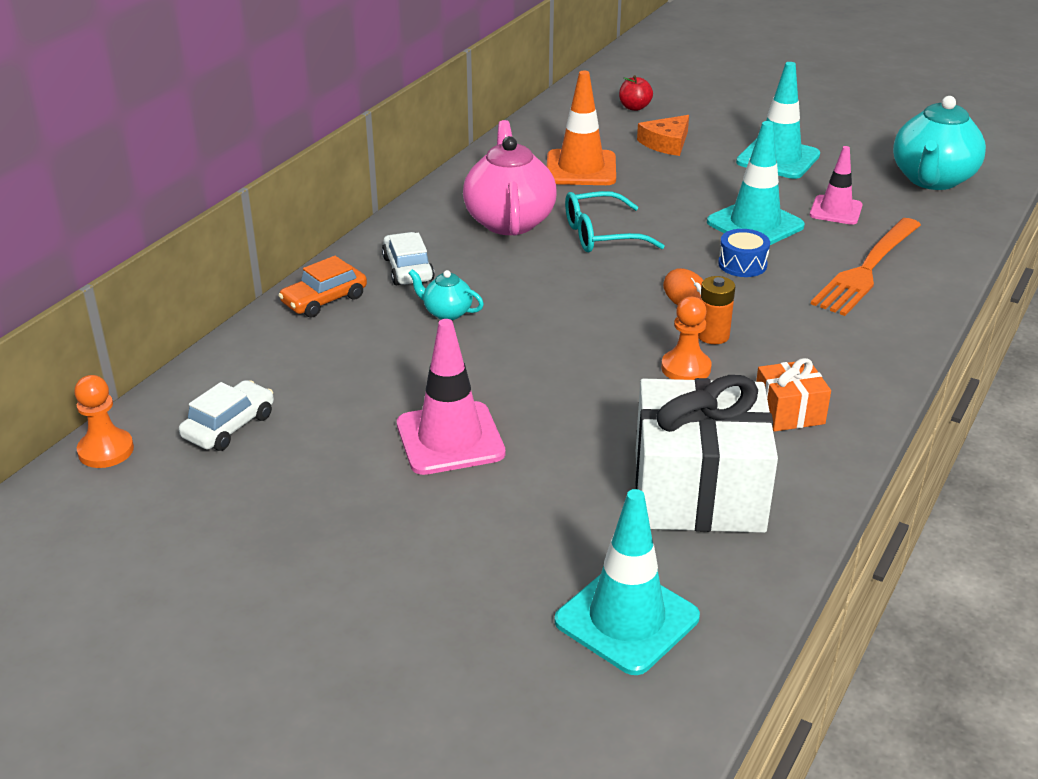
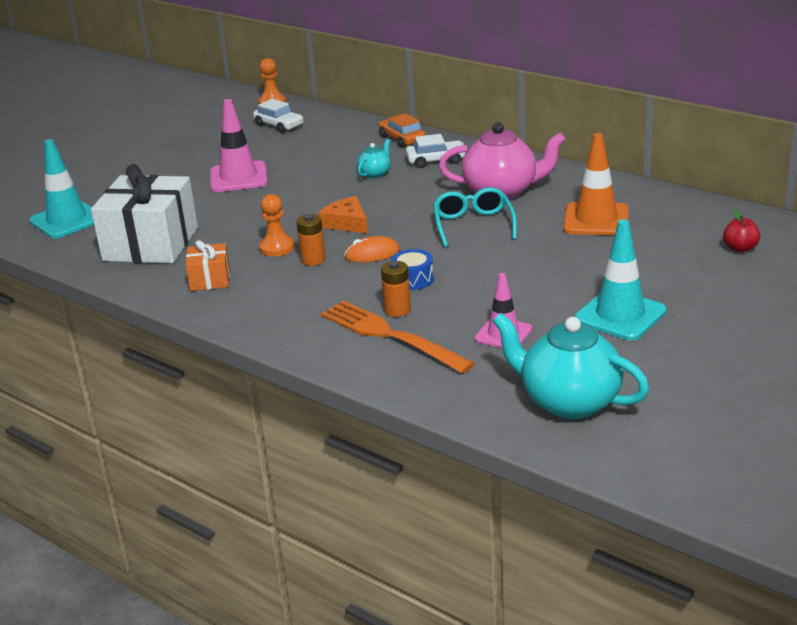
camera: 100 degrees right, 5 degrees down
(666, 143) = (653, 260): orange cheese -> orange cheese (347, 223)
(755, 224) = (481, 291): turquoise traffic cone -> none
(813, 269) = (397, 310): none -> orange battery

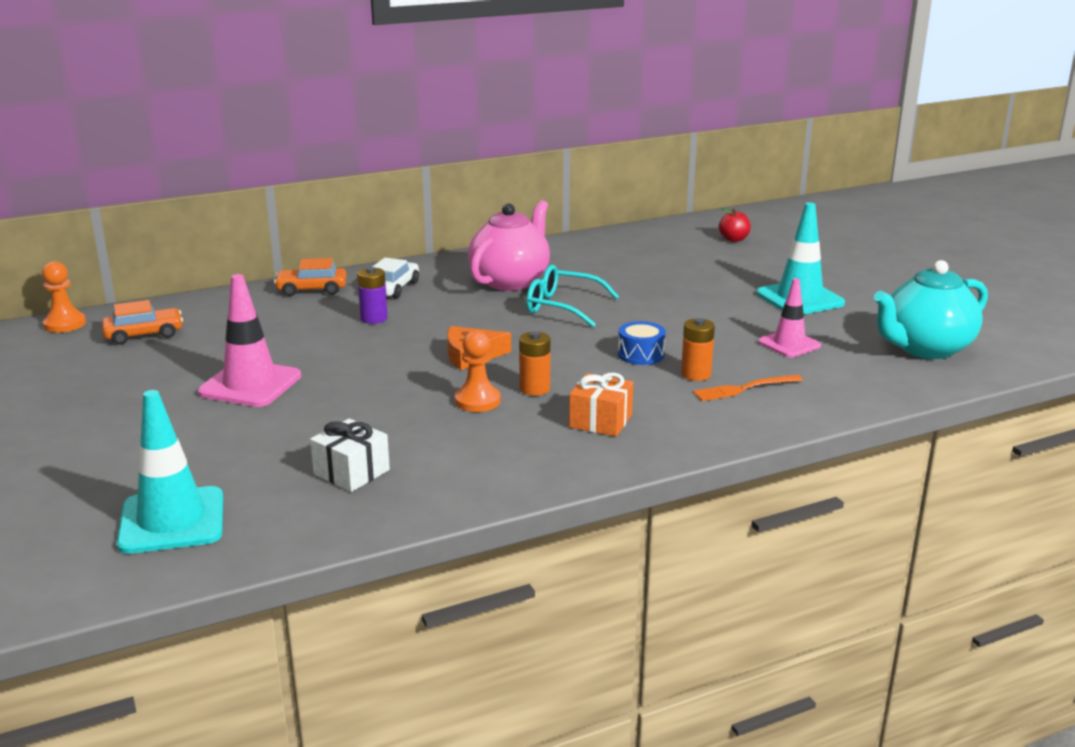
camera: 65 degrees left, 5 degrees down
(150, 244) = (351, 472): white gift -> white gift, size x0.48
(210, 279) = (505, 453): orange gift -> orange gift (600, 421)
(279, 125) = (144, 334): white car -> orange car
(372, 254) = (561, 359): orange mouse -> none
(375, 173) = (374, 318): turquoise teapot -> purple battery
(389, 335) = (743, 389): orange fork -> orange fork, size x0.55
(596, 220) = (620, 265): orange traffic cone -> none

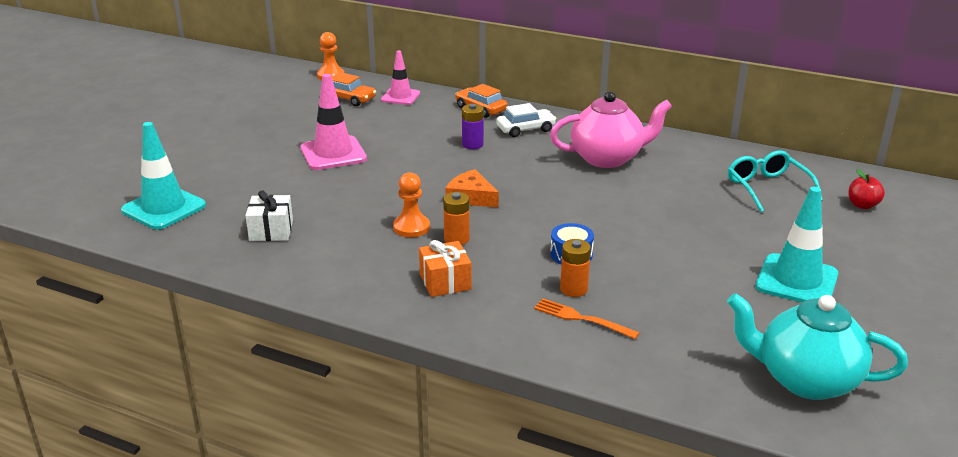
camera: 50 degrees right, 5 degrees up
(562, 307) = (599, 193): turquoise glasses -> turquoise glasses (767, 188)
(789, 344) = (696, 309): pink traffic cone -> pink traffic cone (400, 97)

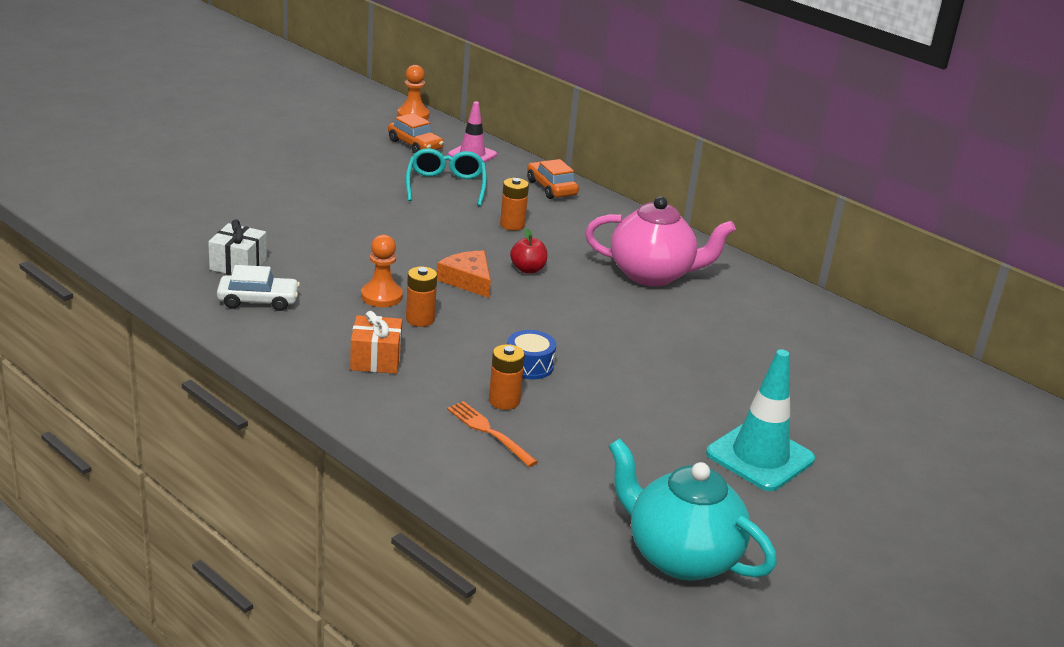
camera: 15 degrees right, 0 degrees up
(164, 208) = (149, 217): turquoise traffic cone -> none
(333, 153) = (356, 200): pink traffic cone -> none
(472, 144) = (512, 225): purple battery -> orange battery
(525, 129) = (584, 221): white car -> white car (258, 300)
(767, 188) = (813, 351): turquoise glasses -> turquoise glasses (446, 186)
(862, 205) = (913, 397): red apple -> red apple (528, 269)

